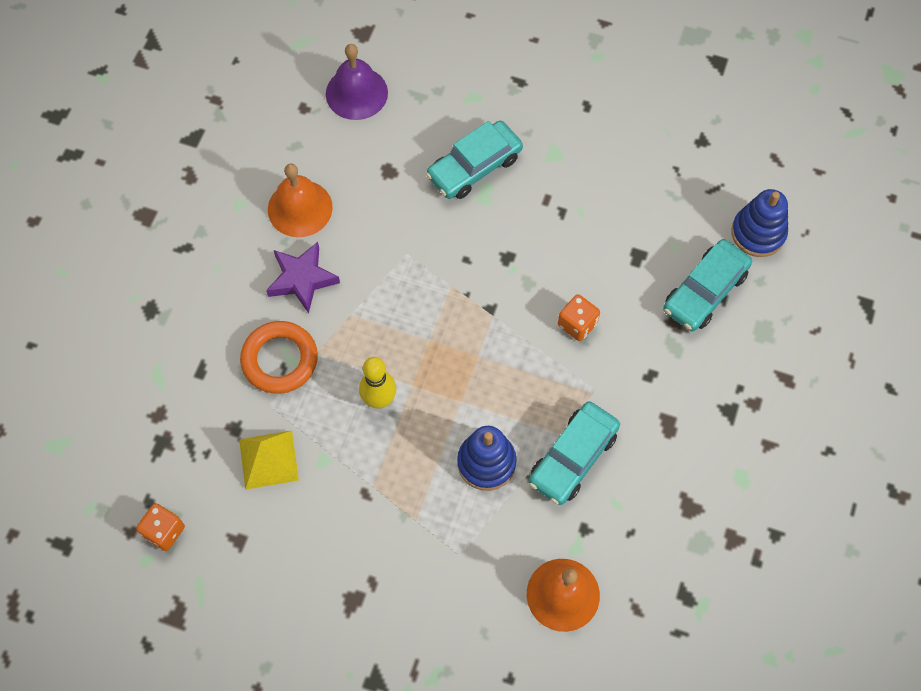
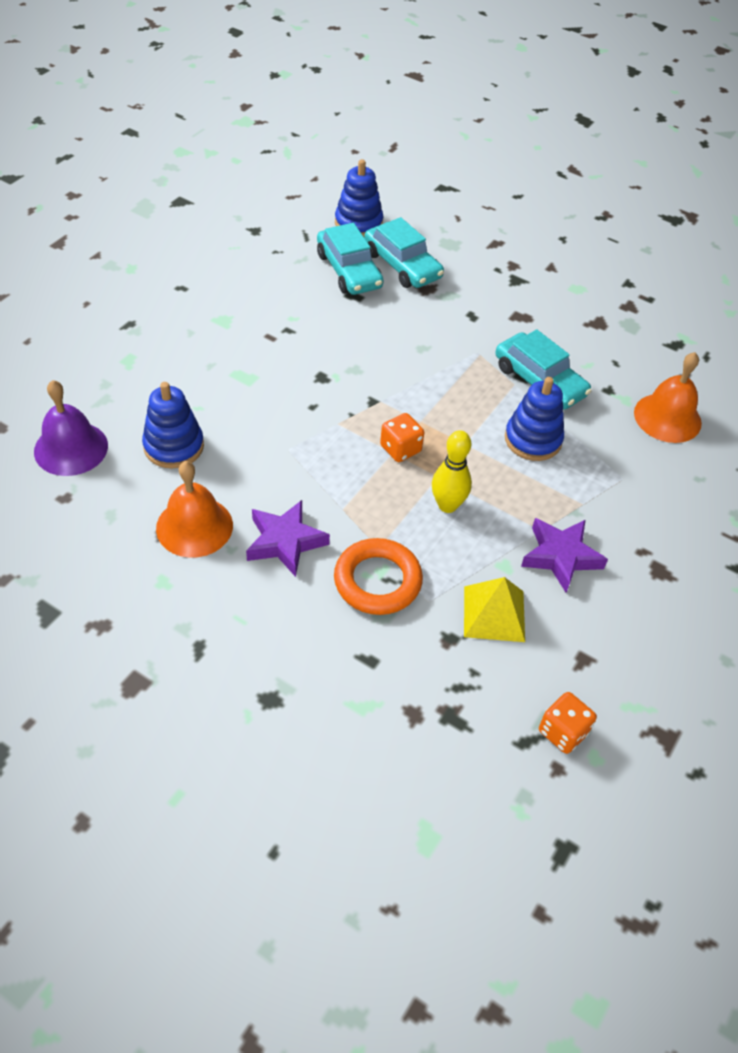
camera: 80 degrees left, 15 degrees down
(346, 507) = (560, 556): none -> purple star
(382, 165) = (174, 446): none -> blue stacking toy
(474, 167) = (210, 377): turquoise car -> turquoise car (349, 271)
(577, 324) = (408, 347): orange dice -> orange dice (400, 449)

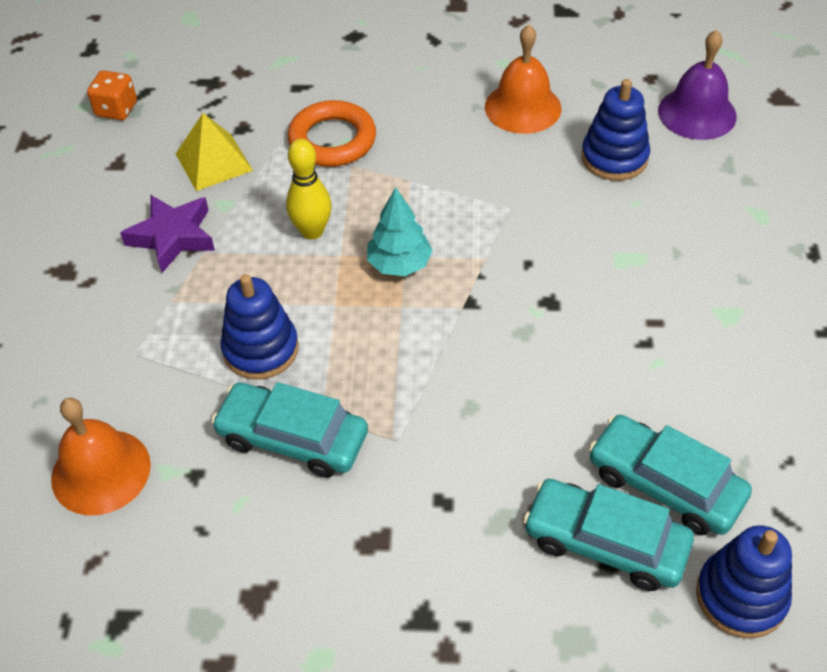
camera: 155 degrees right, 0 degrees up
(285, 542) = (436, 131): purple star -> none
(400, 449) = (399, 264): orange dice -> turquoise tree

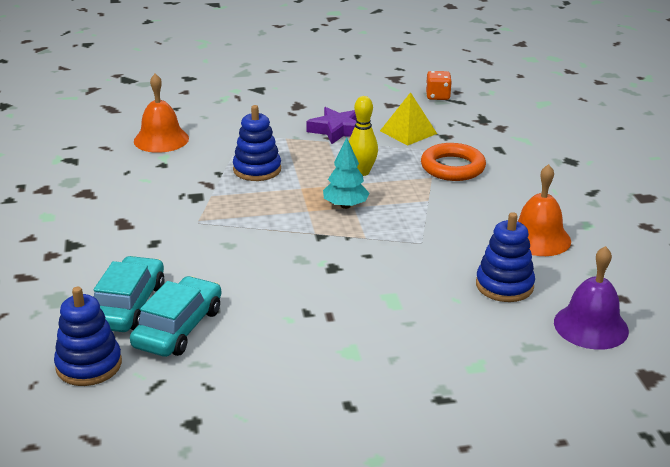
camera: 75 degrees right, 20 degrees down
(292, 438) = (192, 189): turquoise car -> none

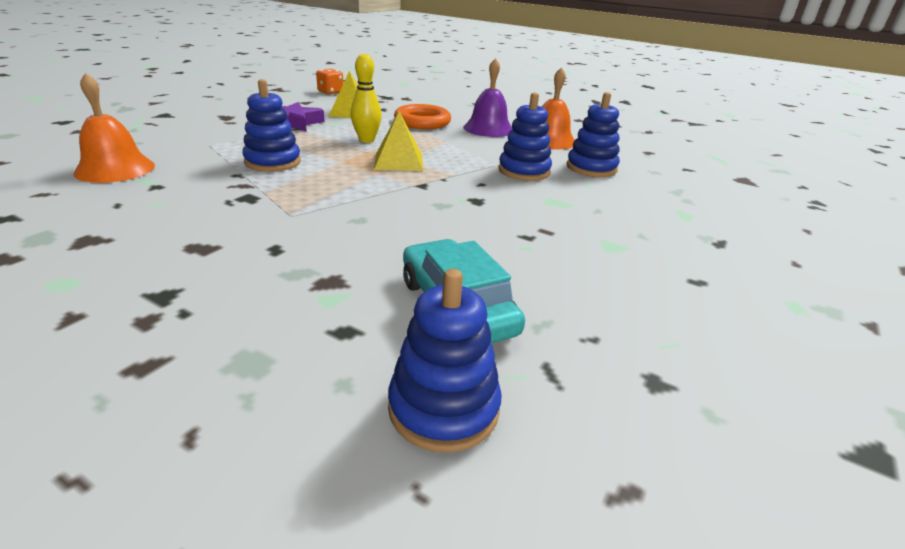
camera: 50 degrees left, 0 degrees up
(128, 305) = (362, 317): turquoise car -> none
(345, 206) = (399, 161): turquoise tree -> yellow pyramid
(430, 260) = (524, 171): none -> blue stacking toy
(591, 326) = (671, 169): purple bell -> purple bell (488, 129)

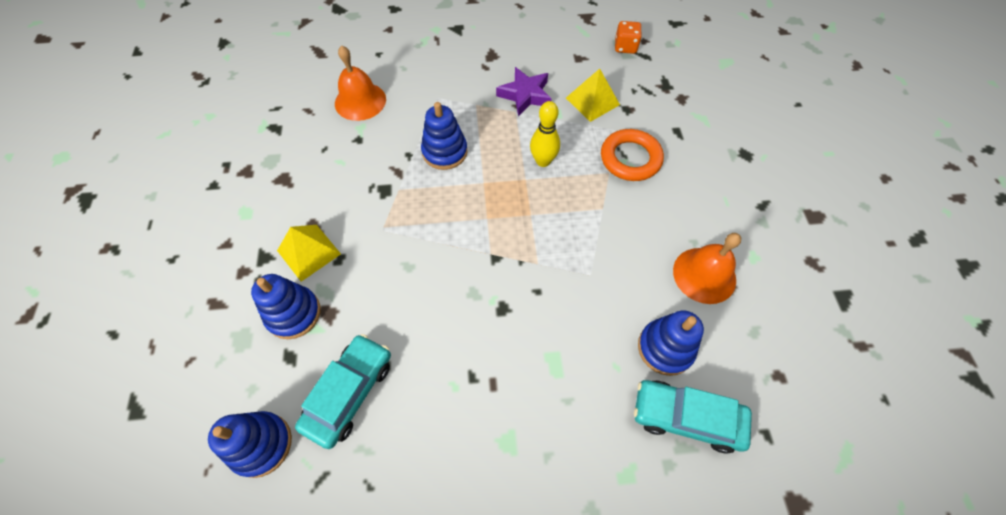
camera: 55 degrees right, 30 degrees up
(399, 161) = (523, 212): yellow pyramid -> yellow pyramid (309, 252)
(488, 129) = (676, 211): purple bell -> none
(524, 171) = (597, 302): blue stacking toy -> blue stacking toy (293, 314)
(654, 182) = (686, 417): none -> turquoise car

